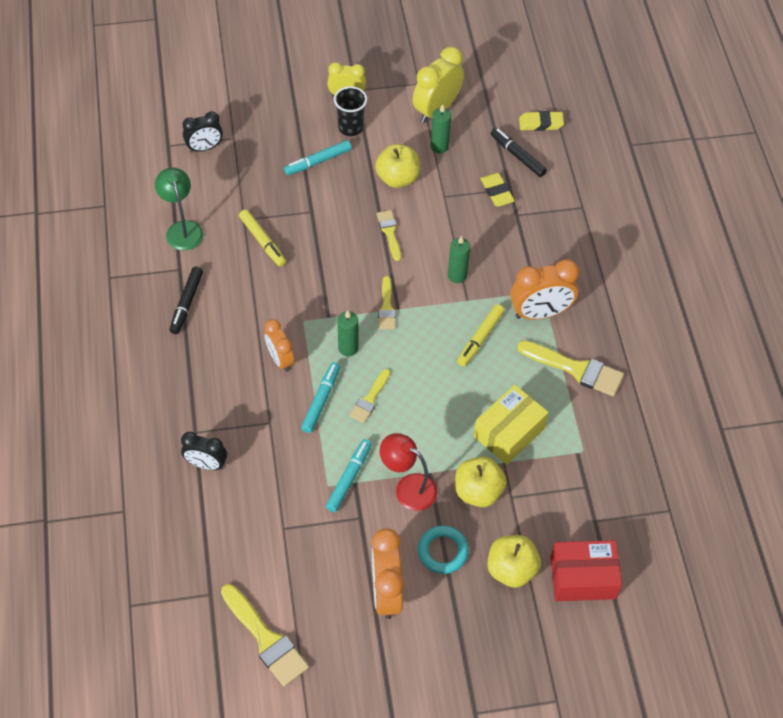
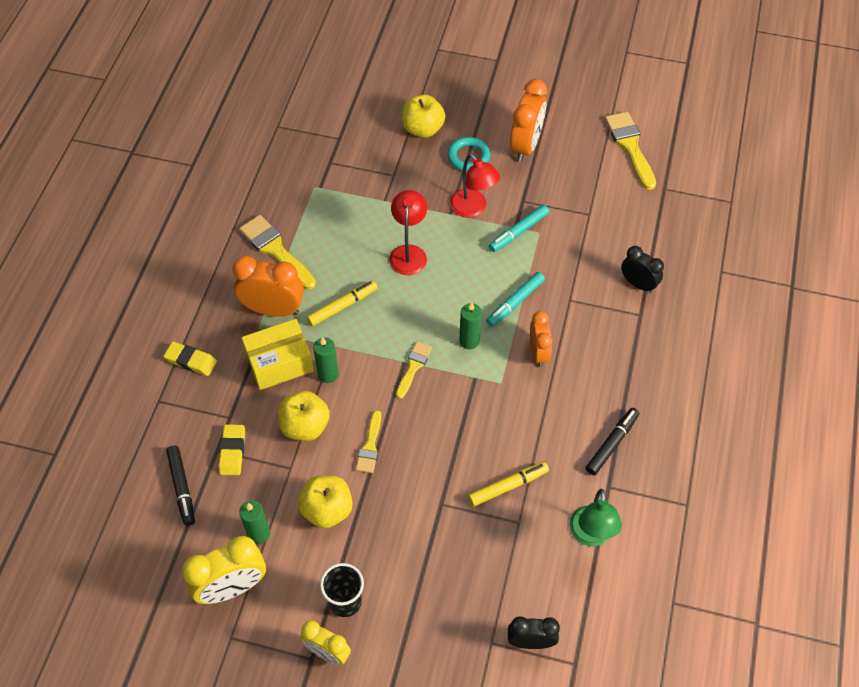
camera: 155 degrees left, 0 degrees up
(262, 241) = (508, 486): yellow marker -> yellow marker turned 75 degrees clockwise
(318, 161) = (405, 568): turquoise marker -> none
(370, 399) = (471, 288): yellow brush -> none
(448, 413) = (408, 253): none -> red lamp
(478, 491) = (417, 187): yellow apple -> yellow apple (305, 426)
(509, 432) = (366, 221): yellow box -> yellow box (280, 363)
(540, 123) = (128, 520): yellow eraser -> yellow eraser (191, 361)
(582, 577) = (373, 107): red box -> none

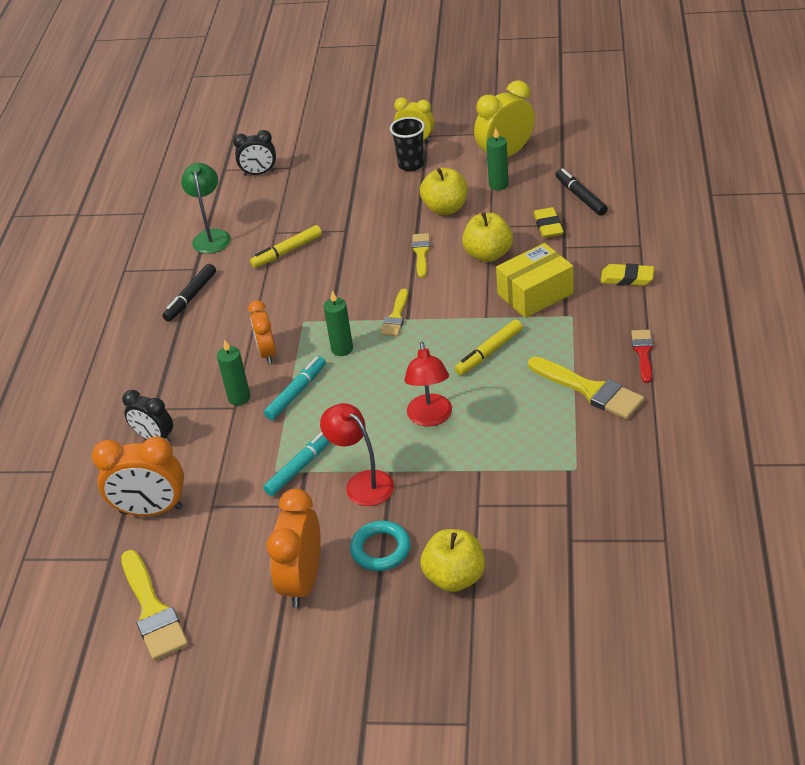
camera: 175 degrees right, 15 degrees down
(218, 275) = (643, 353): none -> red brush
(273, 309) = (564, 335): orange clock -> orange clock (151, 510)
(328, 374) = (481, 295): green candle -> green candle (239, 397)

